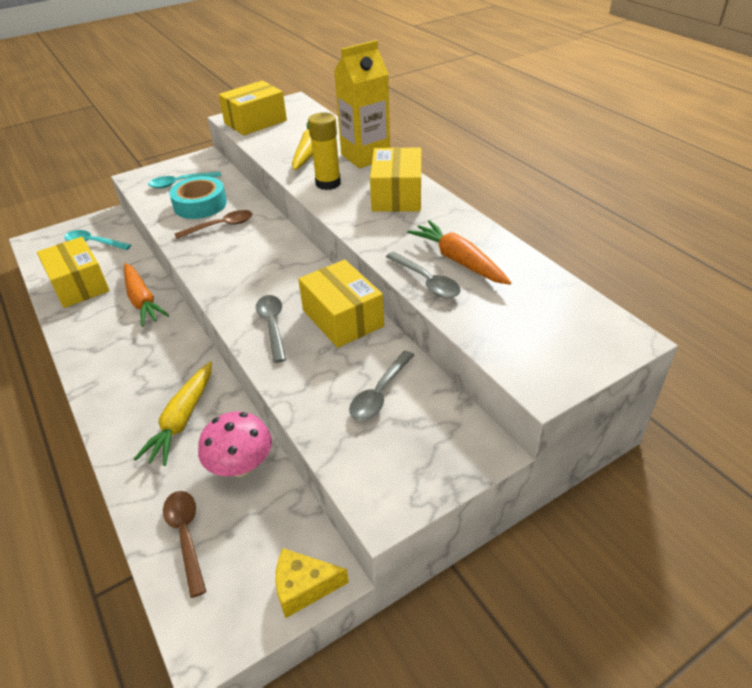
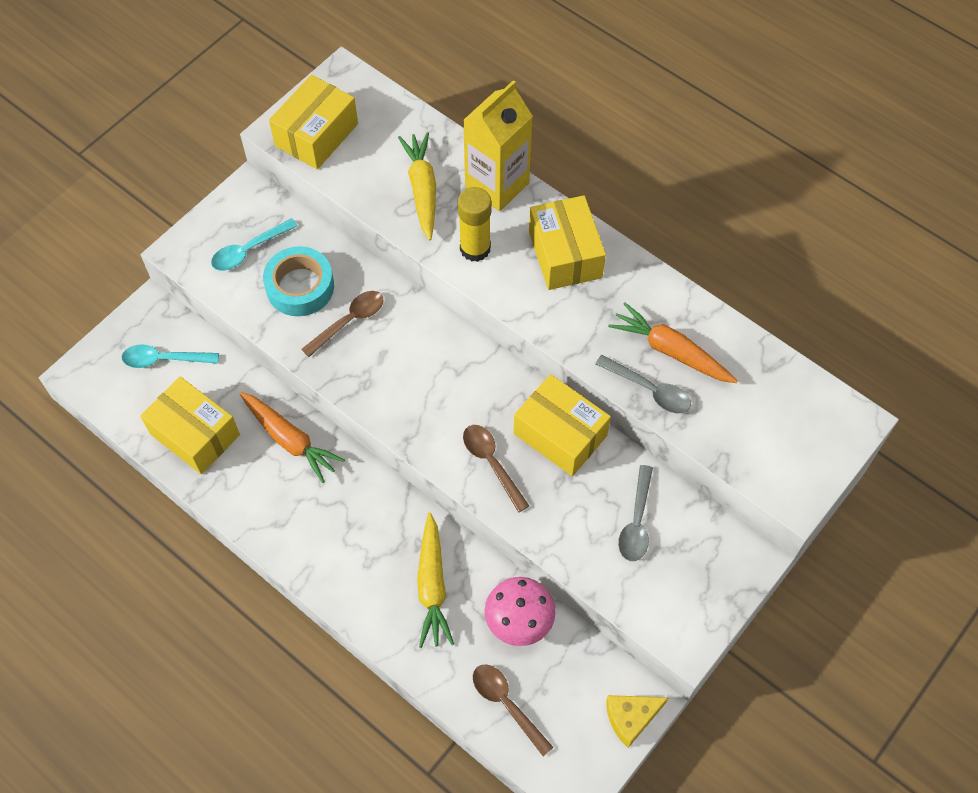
camera: 20 degrees left, 20 degrees up
(272, 326) = (491, 463): grey spoon -> brown spoon

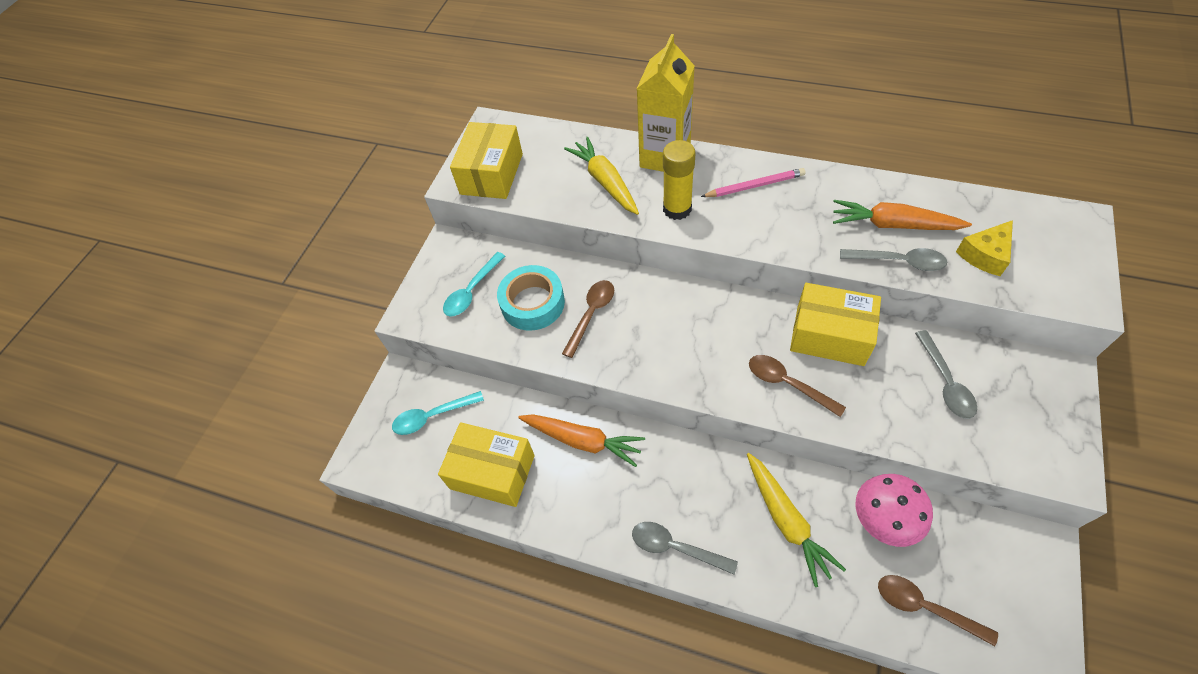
camera: 15 degrees left, 5 degrees down
(322, 567) = (675, 547): none -> grey spoon
(565, 254) = (754, 186): yellow box -> pink pencil
(631, 718) = (1043, 568): yellow cheese -> yellow cheese (985, 255)

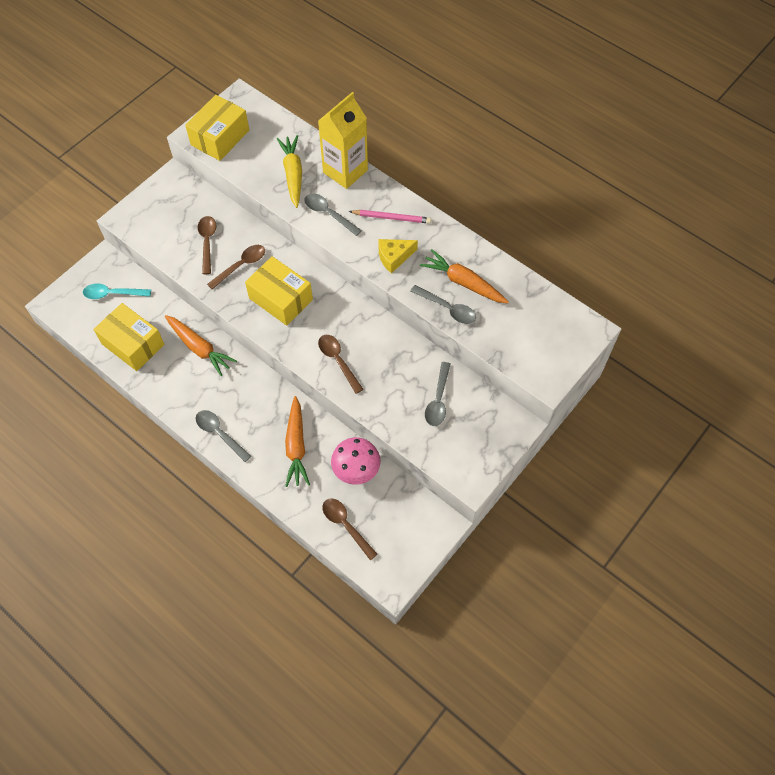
camera: 15 degrees right, 5 degrees up
(472, 291) = (172, 218): turquoise spoon -> none
(532, 303) = (207, 242): turquoise tape -> brown spoon
(677, 209) = (328, 214): yellow glue stick -> grey spoon
(786, 520) = (296, 446): yellow carrot -> orange carrot
(830, 335) = (386, 341): yellow box -> yellow box (280, 299)
(985, 255) = (507, 326): yellow cheese -> yellow cheese (394, 257)

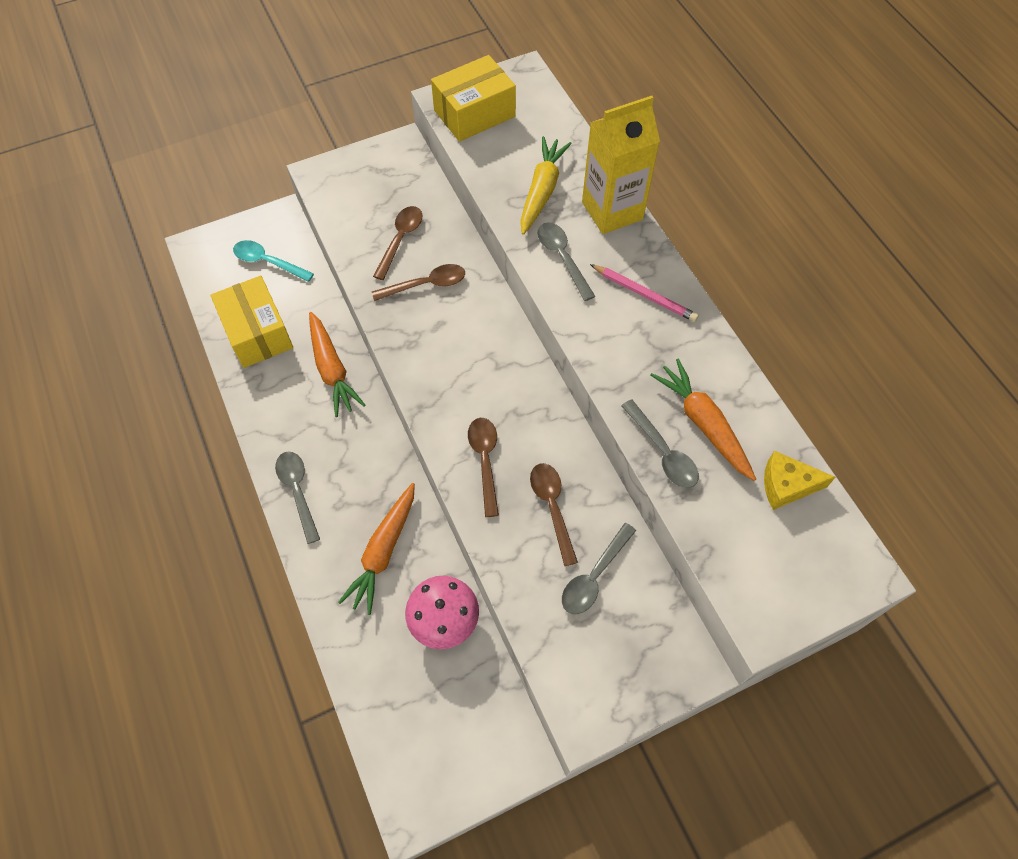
camera: 25 degrees right, 0 degrees up
(280, 299) = (453, 347): yellow box -> none
(346, 525) = (391, 695): brown spoon -> brown spoon (552, 508)
(394, 257) = (622, 350): yellow cheese -> yellow cheese (786, 485)

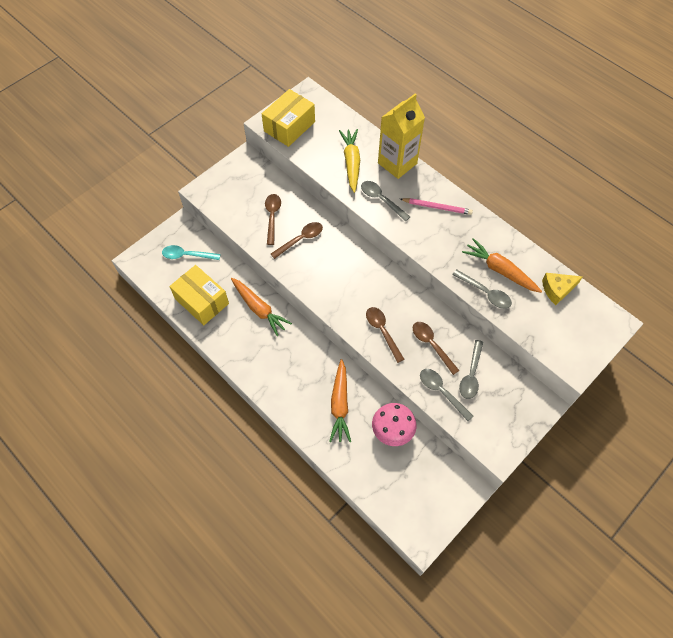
camera: 20 degrees left, 0 degrees up
(298, 491) = (273, 387): grey spoon -> grey spoon (442, 392)

